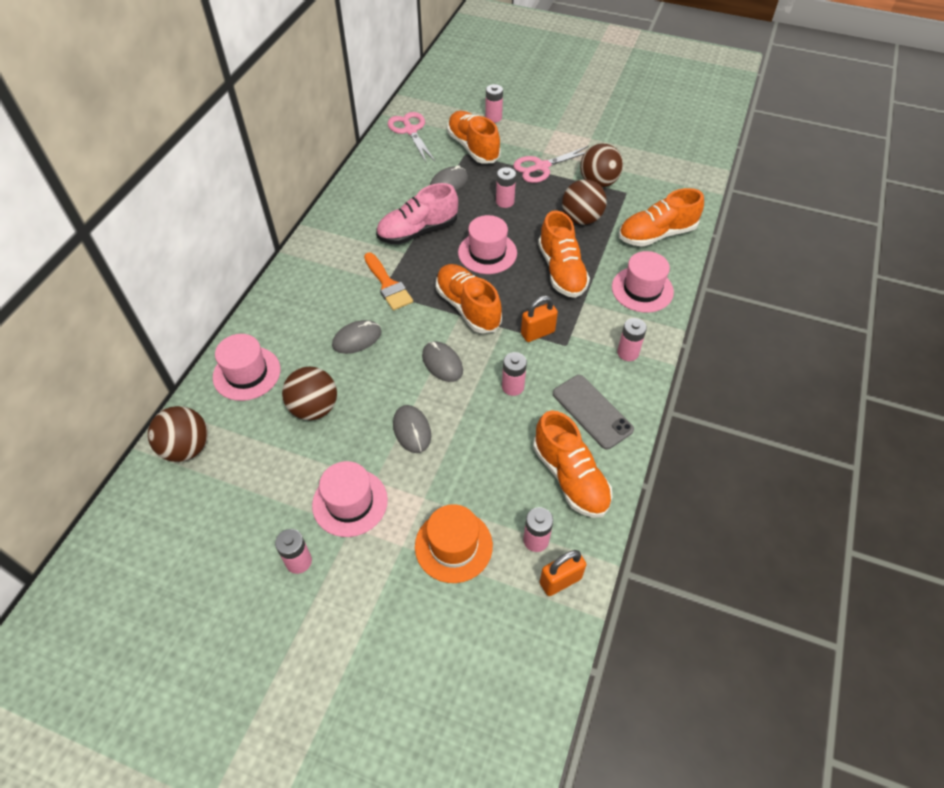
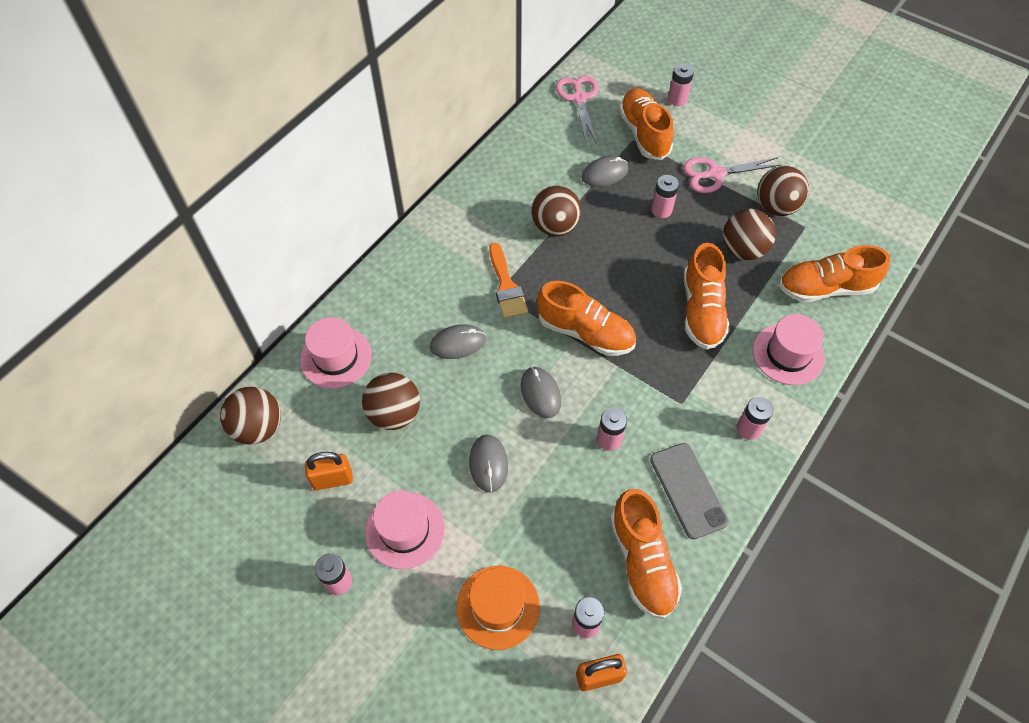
camera: 15 degrees right, 5 degrees up
(417, 231) = (555, 227): pink shoe -> brown ball
(468, 307) = (585, 332): orange shoe -> orange shoe turned 135 degrees clockwise
(487, 253) = (624, 270): pink hat -> none
(537, 333) = (654, 381): orange padlock -> orange padlock (333, 479)

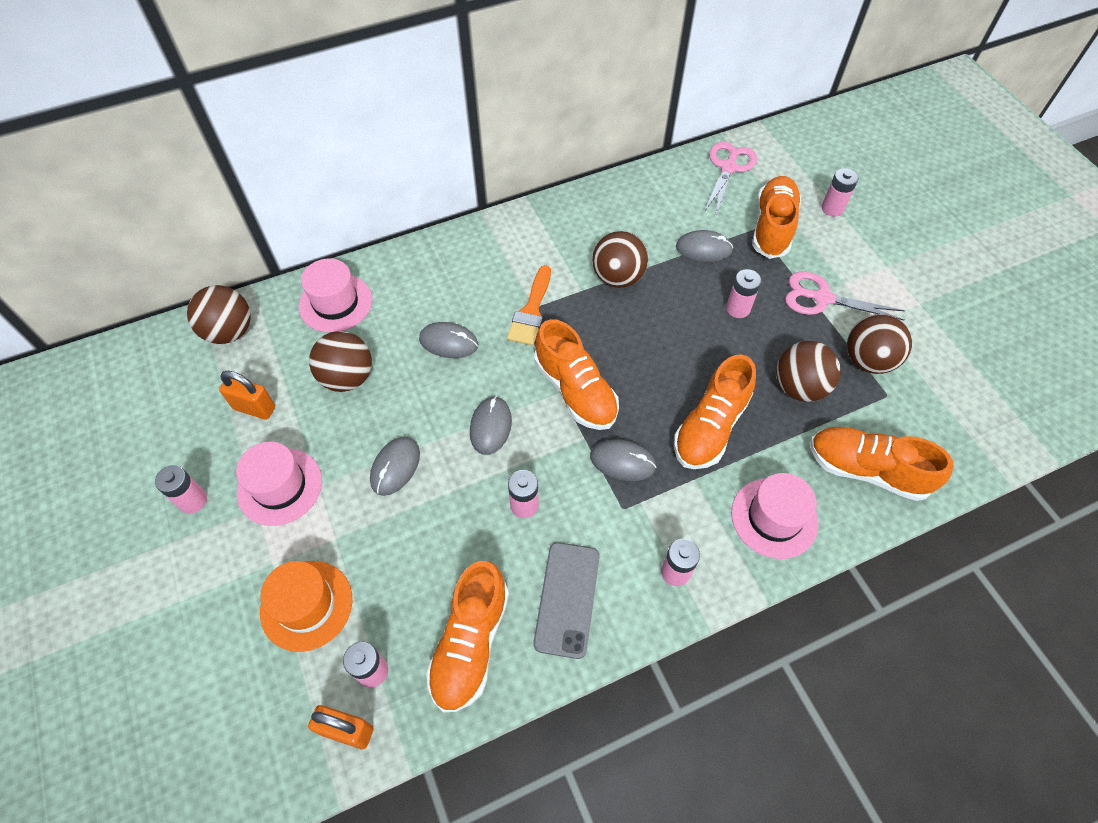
camera: 30 degrees right, 0 degrees up
(657, 369) = (622, 461): none -> grey mouse

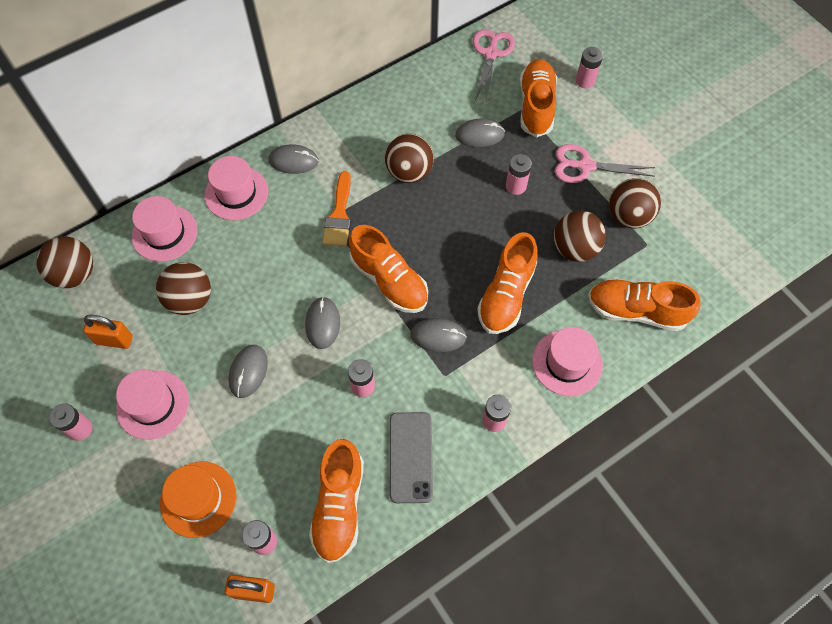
camera: 10 degrees left, 5 degrees up
(422, 272) = (236, 193): none -> pink hat
(448, 342) = (272, 254): grey mouse -> grey mouse (293, 161)

